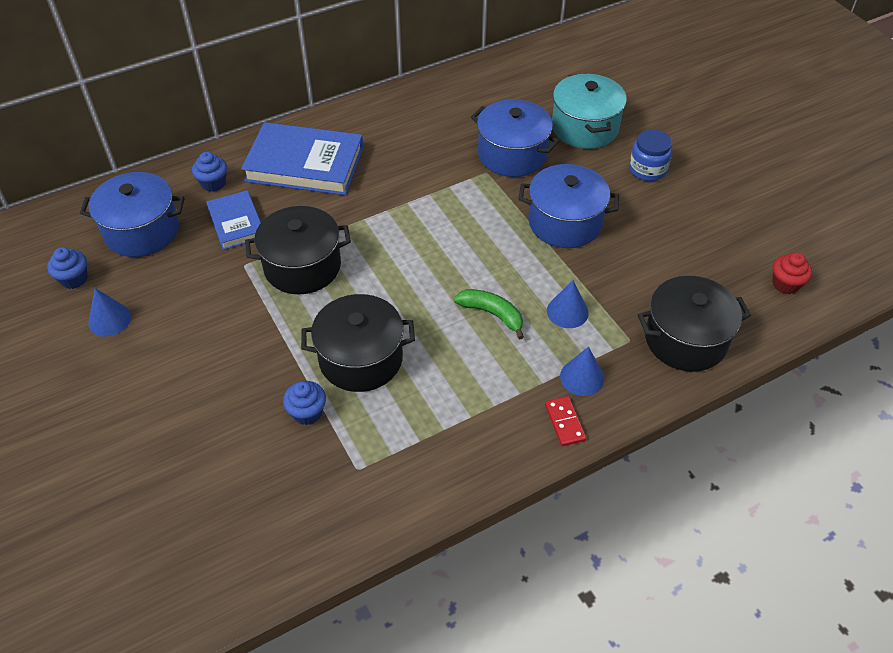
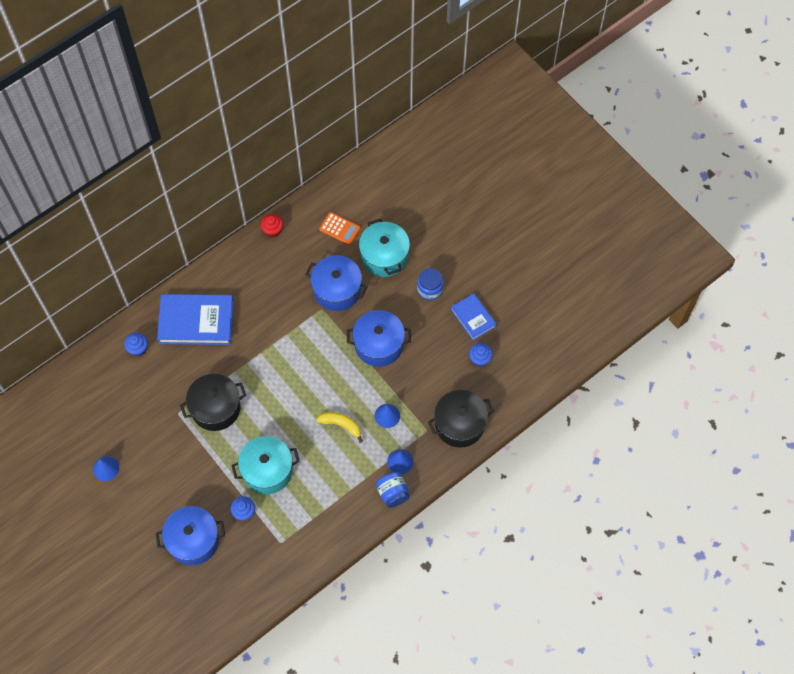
camera: 10 degrees left, 15 degrees up
(74, 279) = (72, 442): blue cupcake -> blue cupcake (480, 359)
(142, 231) = (103, 397): blue pot -> blue pot (193, 540)
(236, 223) = (163, 380): blue book -> blue book (473, 318)
(361, 359) = (267, 470): black pot -> turquoise pot
(492, 314) = (341, 425): green banana -> yellow banana
(526, 93) = (339, 229): none -> orange calculator
(564, 422) = (393, 493): red domino -> blue jar
(785, 284) = (520, 372): red cupcake -> red cupcake (273, 230)

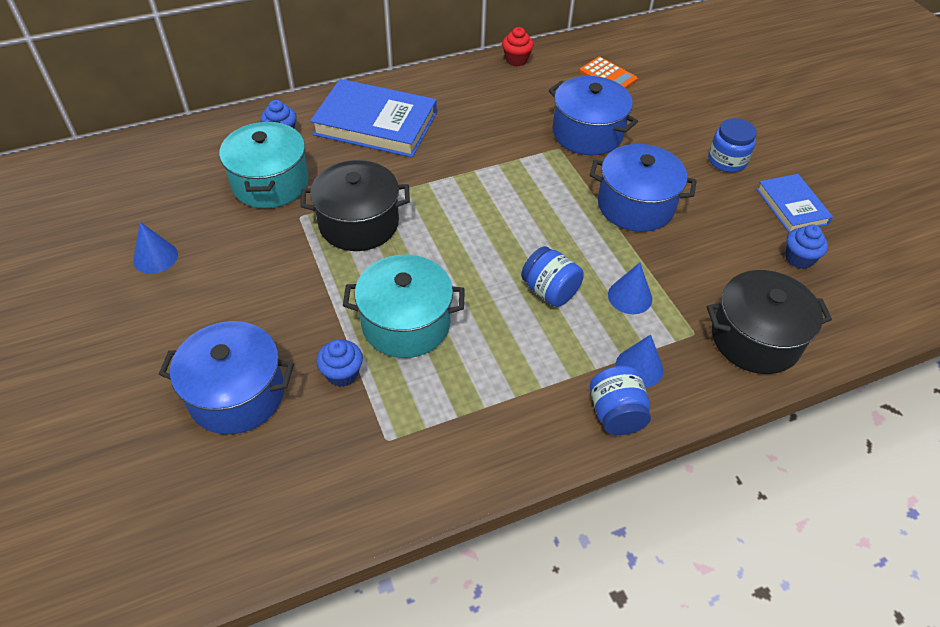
camera: 15 degrees right, 15 degrees down
(341, 425) = (549, 291): yellow banana -> blue jar
(384, 256) = (664, 114): turquoise pot -> turquoise pot (270, 183)

